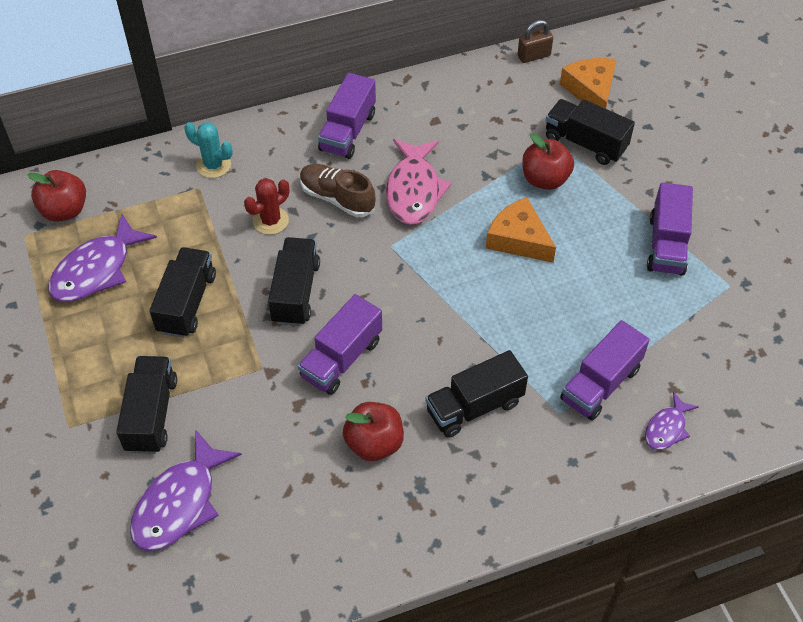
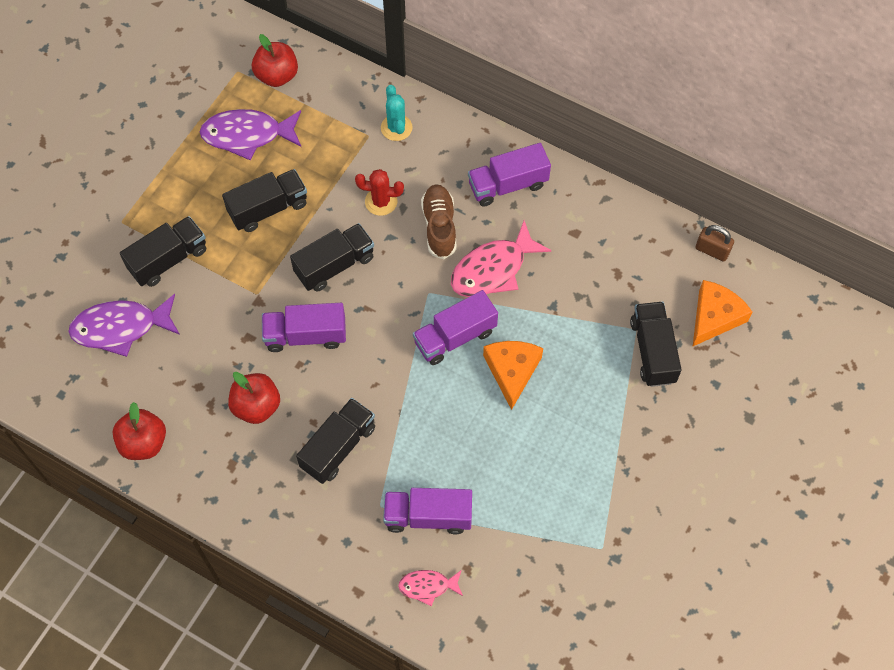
camera: 50 degrees right, 10 degrees up
(474, 407) = (338, 447): black truck -> black truck turned 105 degrees clockwise
(545, 179) = (587, 349): red apple -> red apple (144, 443)
(666, 244) = (602, 477): purple truck -> purple truck (455, 337)
(667, 428) = (428, 586): purple fish -> pink fish

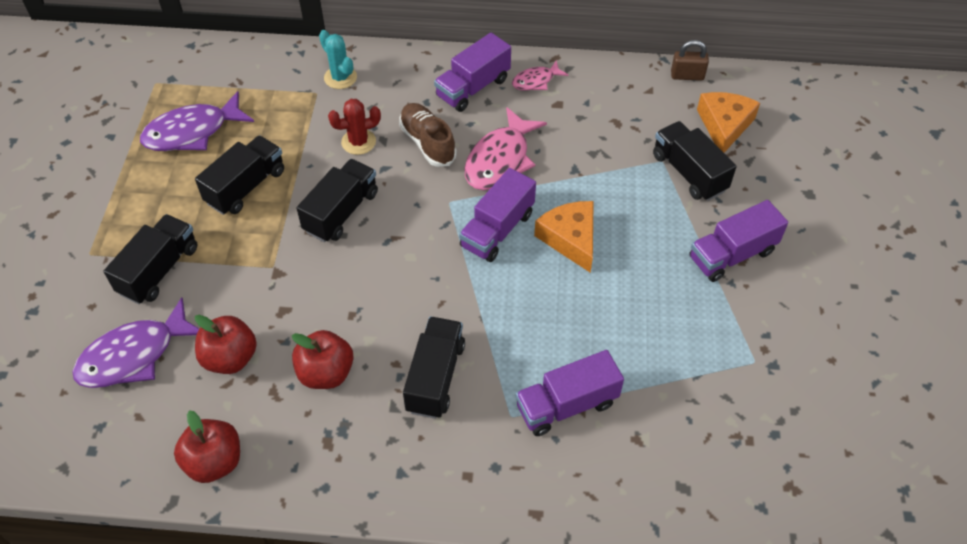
camera: 25 degrees left, 10 degrees down
(277, 76) = (198, 74): red apple -> red apple (230, 358)
(305, 335) = (344, 285): purple truck -> purple truck (732, 255)
(428, 586) = (606, 475): pink fish -> pink fish (536, 81)

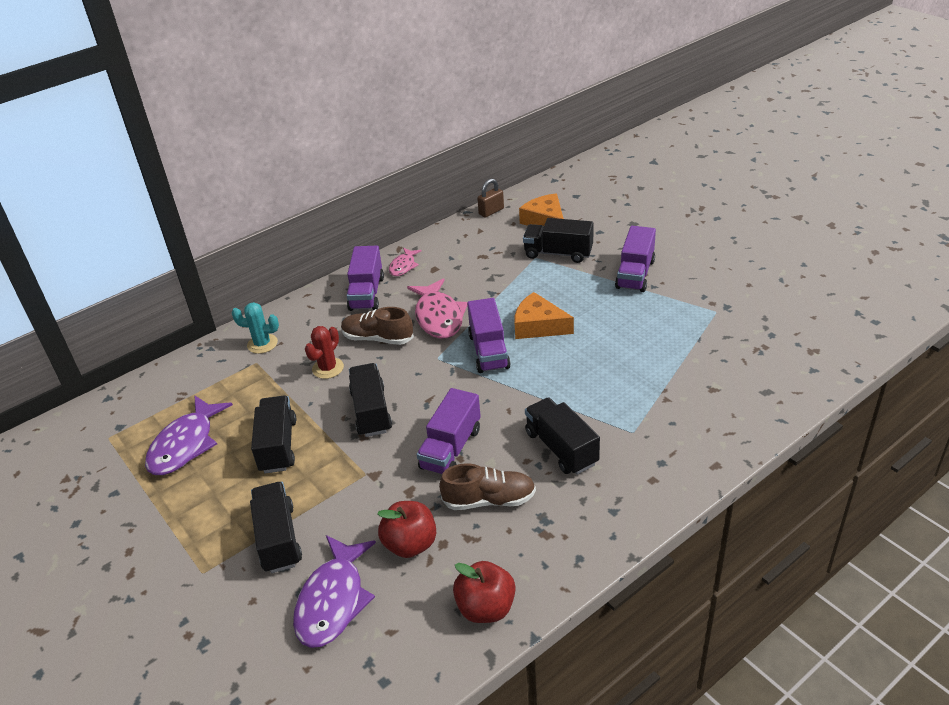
camera: 40 degrees left, 15 degrees down
(326, 373) = (489, 500): red apple -> brown shoe
(566, 405) = (654, 403): purple truck -> purple truck (451, 448)

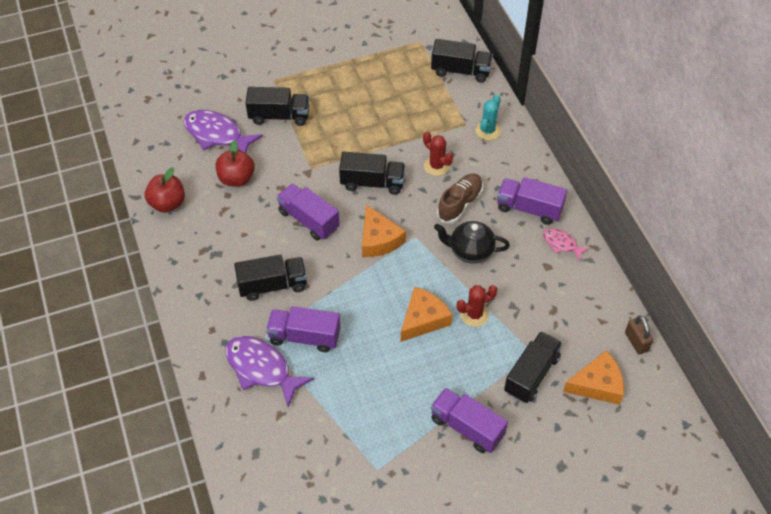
camera: 105 degrees right, 15 degrees up
(185, 445) = (391, 79): purple fish -> purple fish (261, 369)
(278, 446) = (364, 126): black truck -> black truck (460, 71)
(438, 317) = (470, 251): pink fish -> black teapot
(453, 383) = (378, 239): none -> orange cheese
(489, 351) = (406, 274): purple truck -> purple truck (304, 337)
(489, 500) = (249, 229): brown shoe -> none
(514, 297) = (474, 314): none -> red cactus

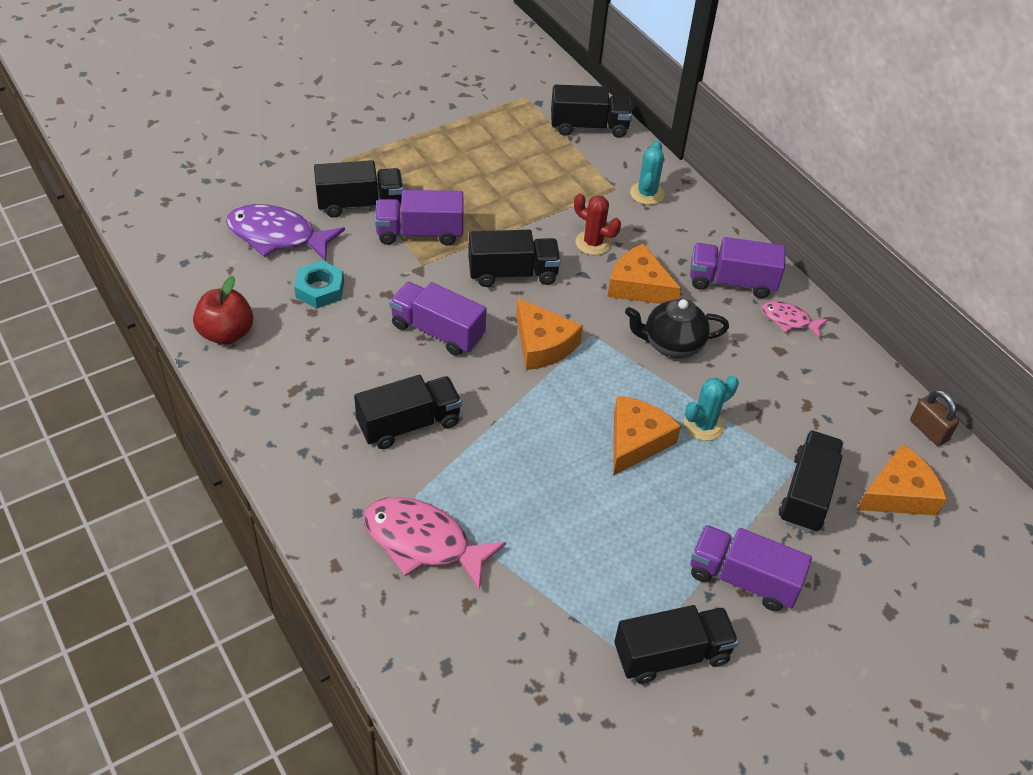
camera: 15 degrees left, 5 degrees down
(236, 178) = (320, 289): red apple -> turquoise nut
(261, 369) = (423, 542): purple fish -> pink fish
(304, 337) = (474, 488): purple truck -> purple truck (420, 233)
(403, 470) = (671, 654): none -> black truck
(460, 204) = (638, 286): brown shoe -> orange cheese
(474, 314) = (704, 425): red cactus -> turquoise cactus

